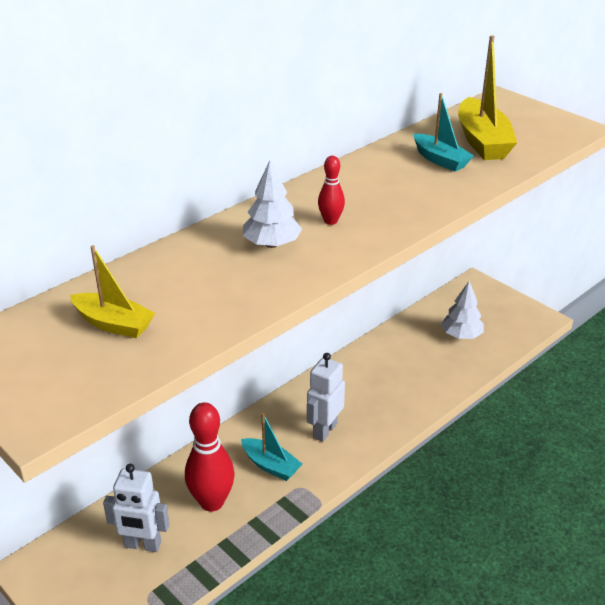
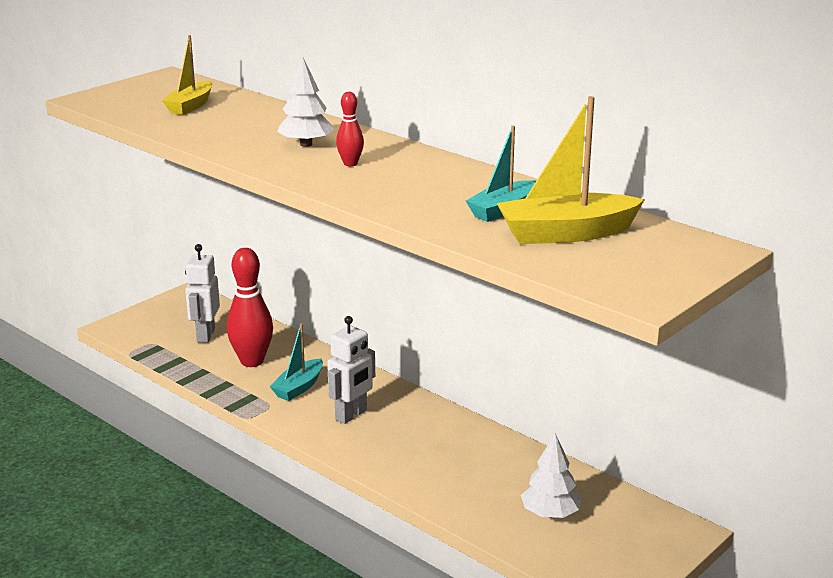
camera: 85 degrees right, 10 degrees down
(324, 430) = (351, 415): white robot -> white robot turned 105 degrees clockwise

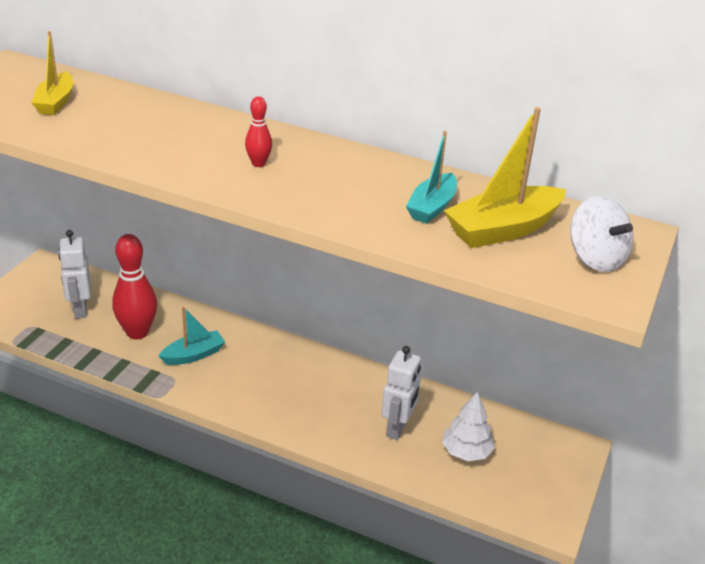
camera: 20 degrees left, 10 degrees up
(299, 387) = (193, 355): turquoise boat -> turquoise boat turned 135 degrees counterclockwise
(306, 144) = (201, 142): white tree -> none
(351, 415) = (254, 378): white robot -> white robot (397, 428)
(651, 265) = (595, 258): none -> white spinning top

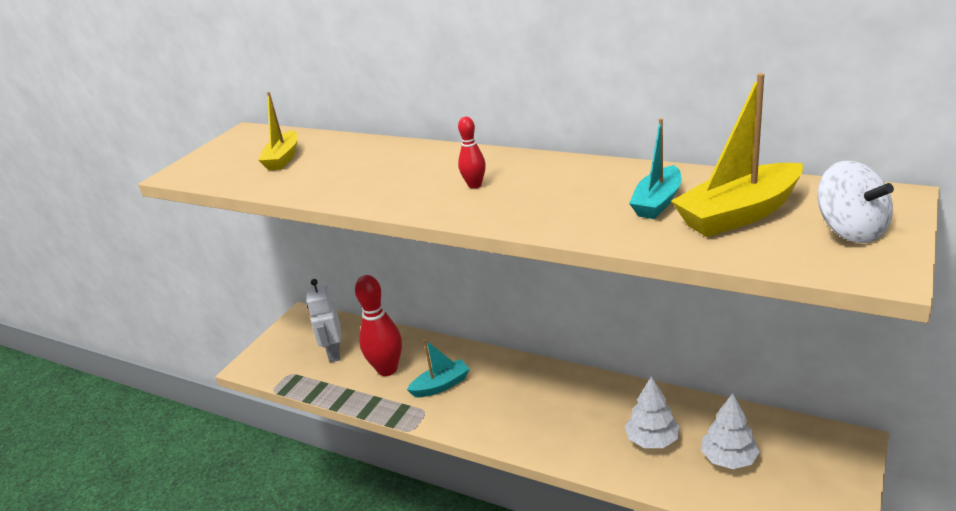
camera: 10 degrees right, 5 degrees down
(397, 428) = (652, 440): white robot -> white tree

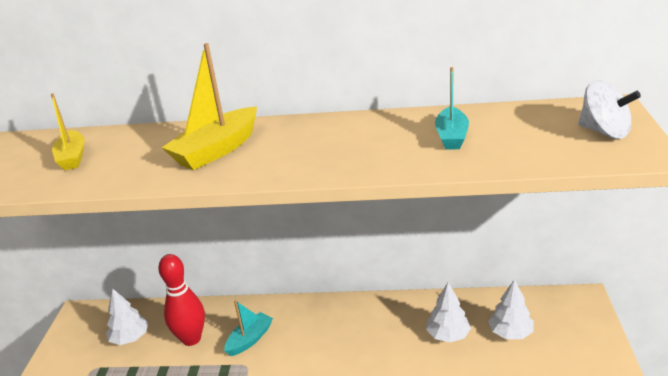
camera: 25 degrees left, 0 degrees up
(334, 353) = (130, 338): white robot -> white tree
(474, 185) = (287, 149): red bowling pin -> none
(738, 214) = (519, 134): yellow boat -> yellow boat (217, 150)

